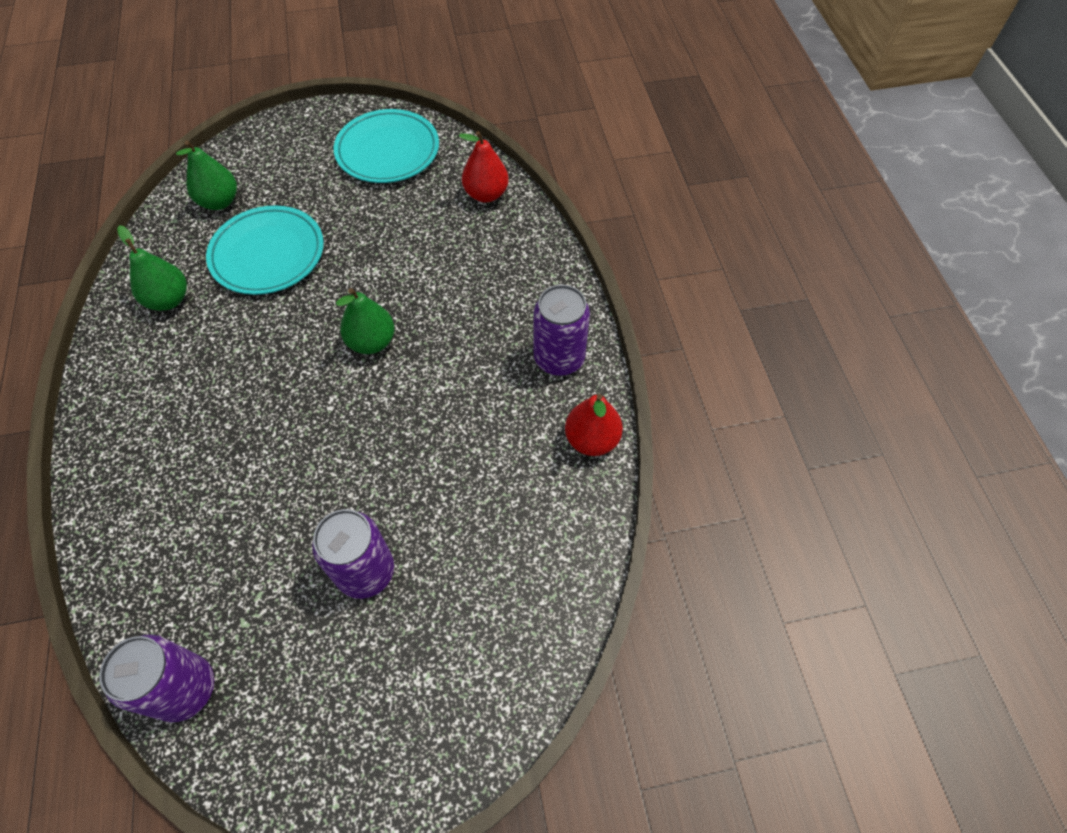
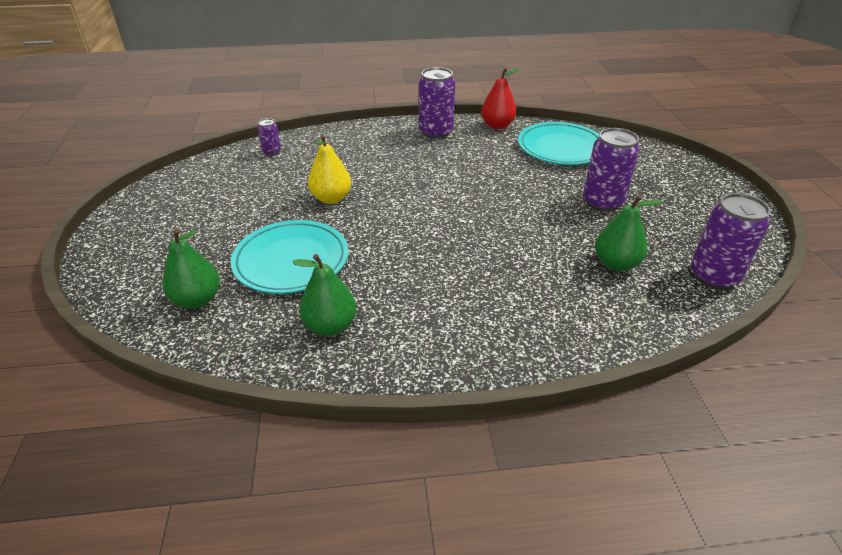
camera: 85 degrees left, 20 degrees down
(371, 342) = (409, 202): green pear -> green pear (615, 264)
(381, 267) = (331, 198): none -> yellow pear
(388, 151) = (189, 196): turquoise plate -> turquoise plate (561, 148)
(486, 194) = (272, 152): red pear -> purple can

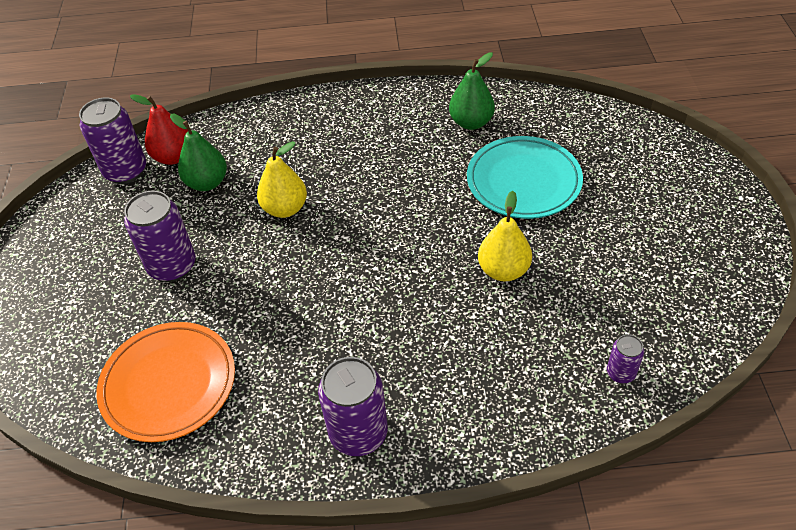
camera: 175 degrees left, 10 degrees up
(197, 300) = (594, 141): green pear -> none
(497, 126) = (248, 455): red pear -> red pear (174, 157)
(524, 241) = (285, 209): none -> yellow pear
(561, 148) = (169, 384): turquoise plate -> orange plate

